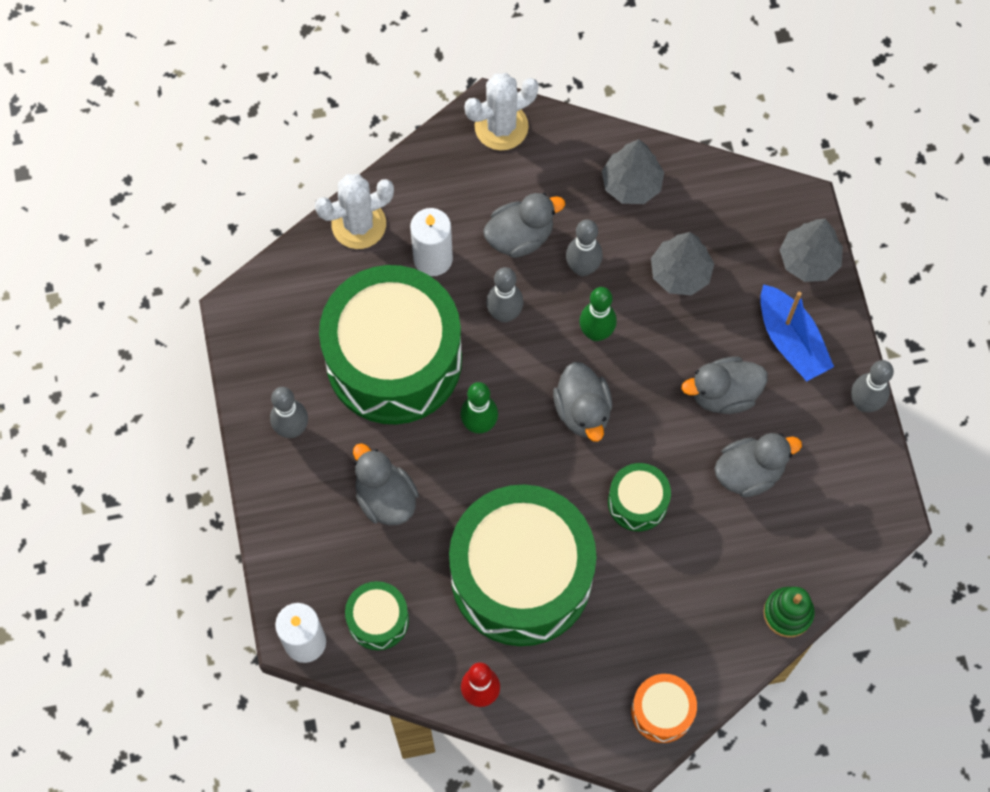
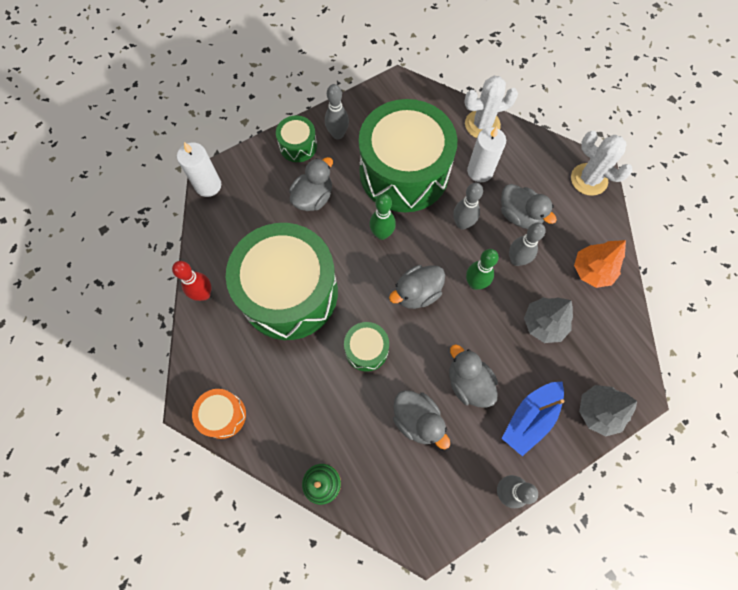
camera: 70 degrees right, 0 degrees up
(359, 224) = (482, 124): white cactus -> white cactus turned 60 degrees counterclockwise
(378, 620) = (234, 220): green drum -> green drum (298, 146)
(631, 184) = (591, 271): grey tree -> orange tree

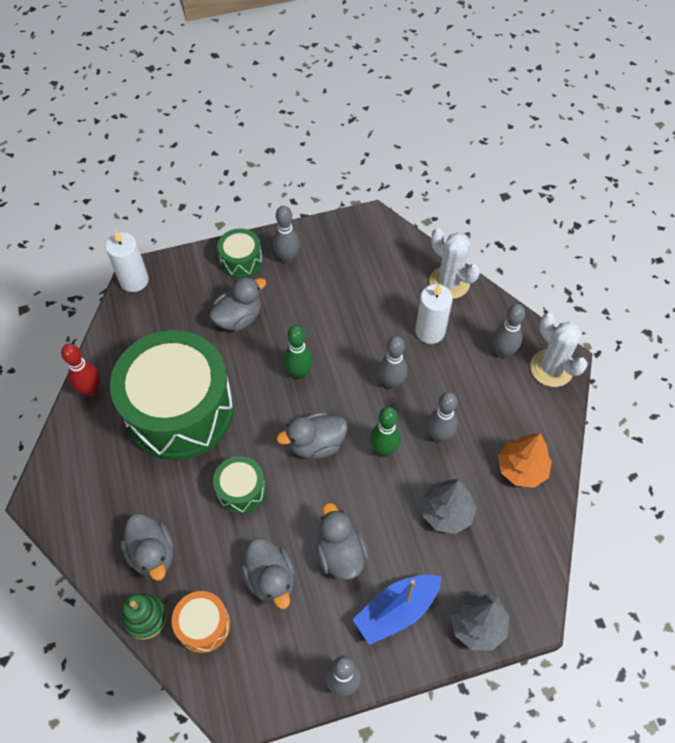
camera: 15 degrees right, 10 degrees down
(223, 415) = (68, 519): orange drum -> orange drum (203, 625)
(404, 172) = (345, 313): green drum -> none
(482, 124) = (449, 282): white cactus -> white cactus turned 45 degrees clockwise
(519, 215) = (458, 389): grey duck -> grey duck (153, 554)
(545, 175) = (502, 352): none -> grey bowling pin

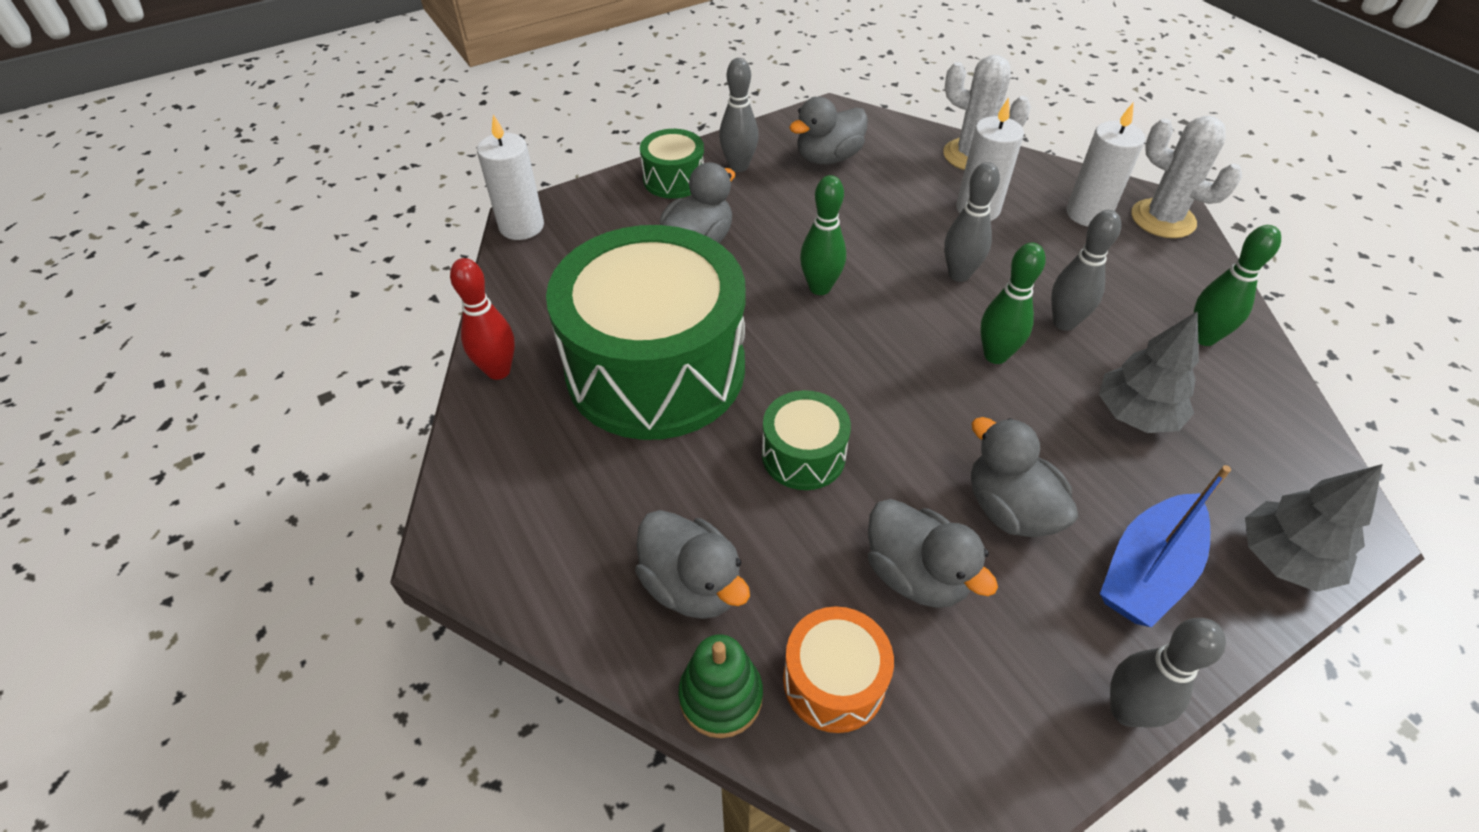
camera: 15 degrees left, 10 degrees down
(316, 444) = (890, 369): grey duck -> grey duck (828, 158)
(502, 352) = (1088, 214): grey bowling pin -> white candle
(521, 468) = (1203, 337): orange tree -> green bowling pin

